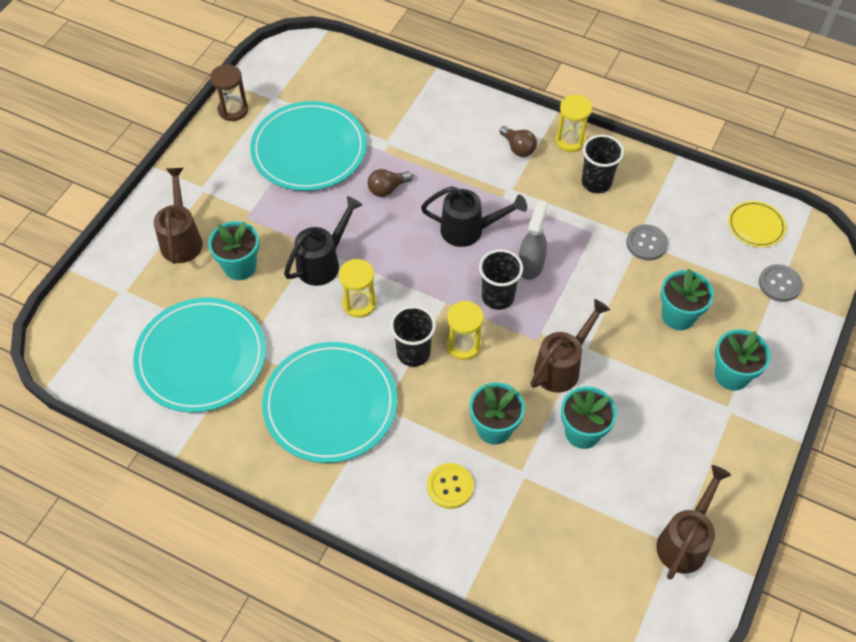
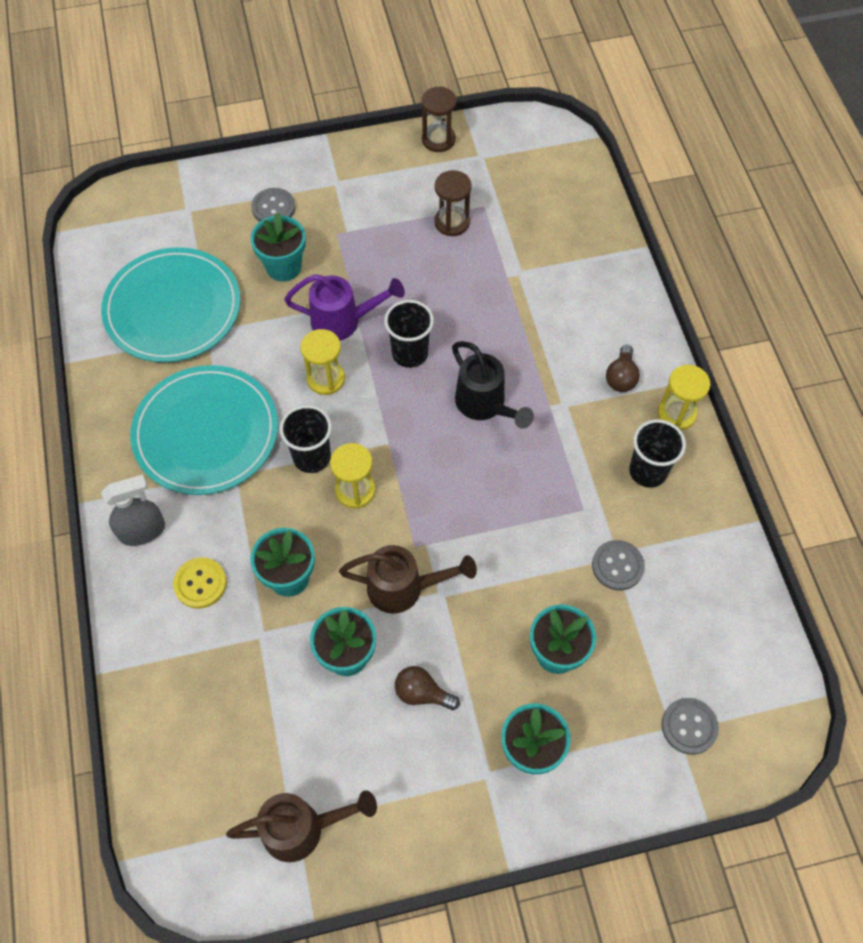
camera: 50 degrees right, 5 degrees up
(182, 239) = (273, 208): brown watering can -> grey button
(309, 149) = (452, 222): turquoise plate -> brown hourglass
(323, 262) = (343, 321): black watering can -> purple watering can
(387, 189) = (468, 310): brown light bulb -> brown light bulb (422, 693)
(498, 297) = (432, 481): black cup -> black cup (410, 353)
(531, 265) = (494, 483): grey spray bottle -> grey spray bottle (142, 531)
(756, 226) = (743, 655): yellow plate -> none

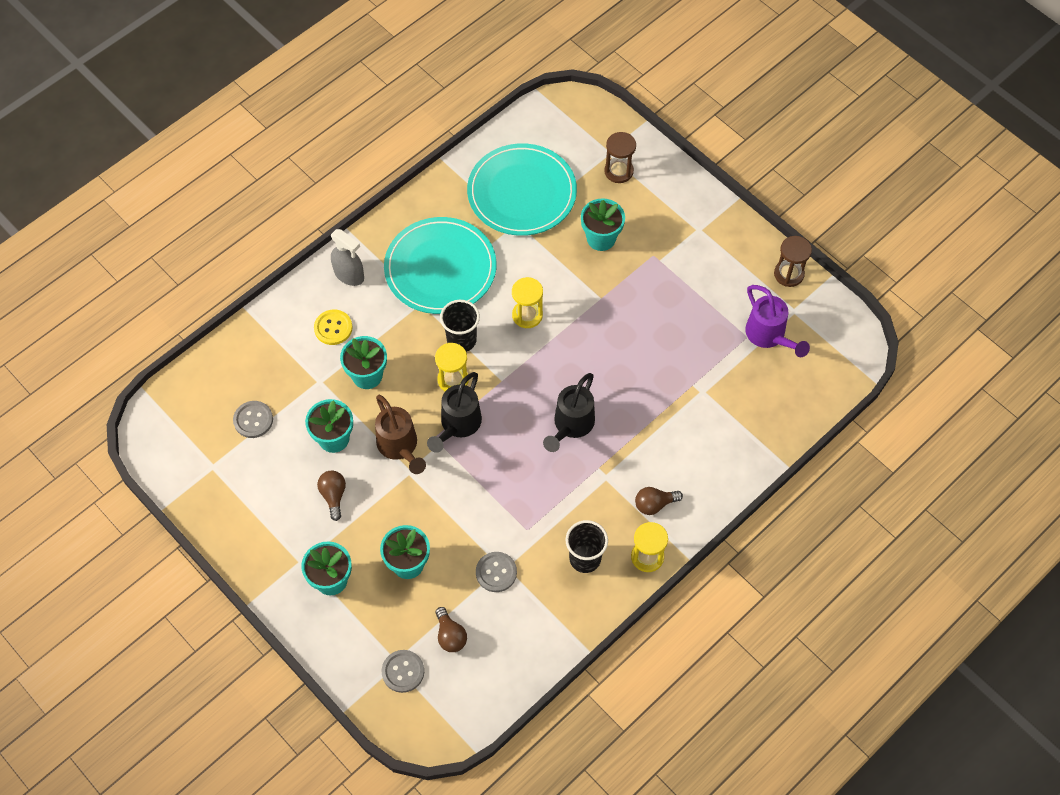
camera: 60 degrees right, 0 degrees up
(273, 208) = (647, 203): grey button -> grey button (253, 420)
(302, 829) = (211, 473): brown watering can -> none
(343, 321) = (581, 300): purple watering can -> purple watering can (769, 336)
(410, 353) = (582, 356): black cup -> none
(415, 514) = (458, 425): none -> black watering can
(452, 222) = (716, 323): brown hourglass -> brown hourglass (618, 171)
(669, 652) = (450, 635): none -> brown light bulb

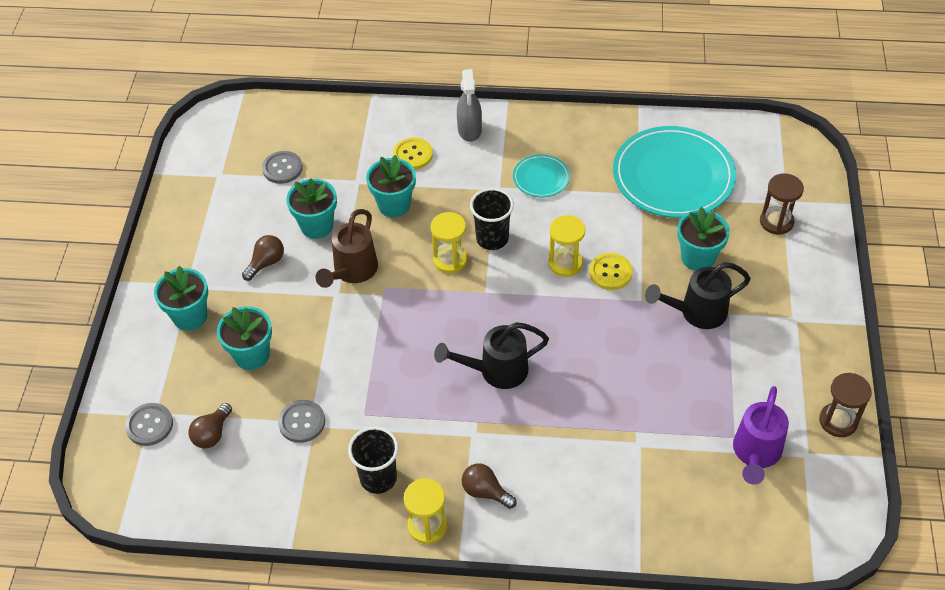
camera: 50 degrees right, 10 degrees down
(440, 268) = (541, 178): turquoise plate -> turquoise plate, size x0.47
(458, 425) = (412, 294): black watering can -> black watering can (696, 312)
(561, 296) = (610, 272): none -> yellow button

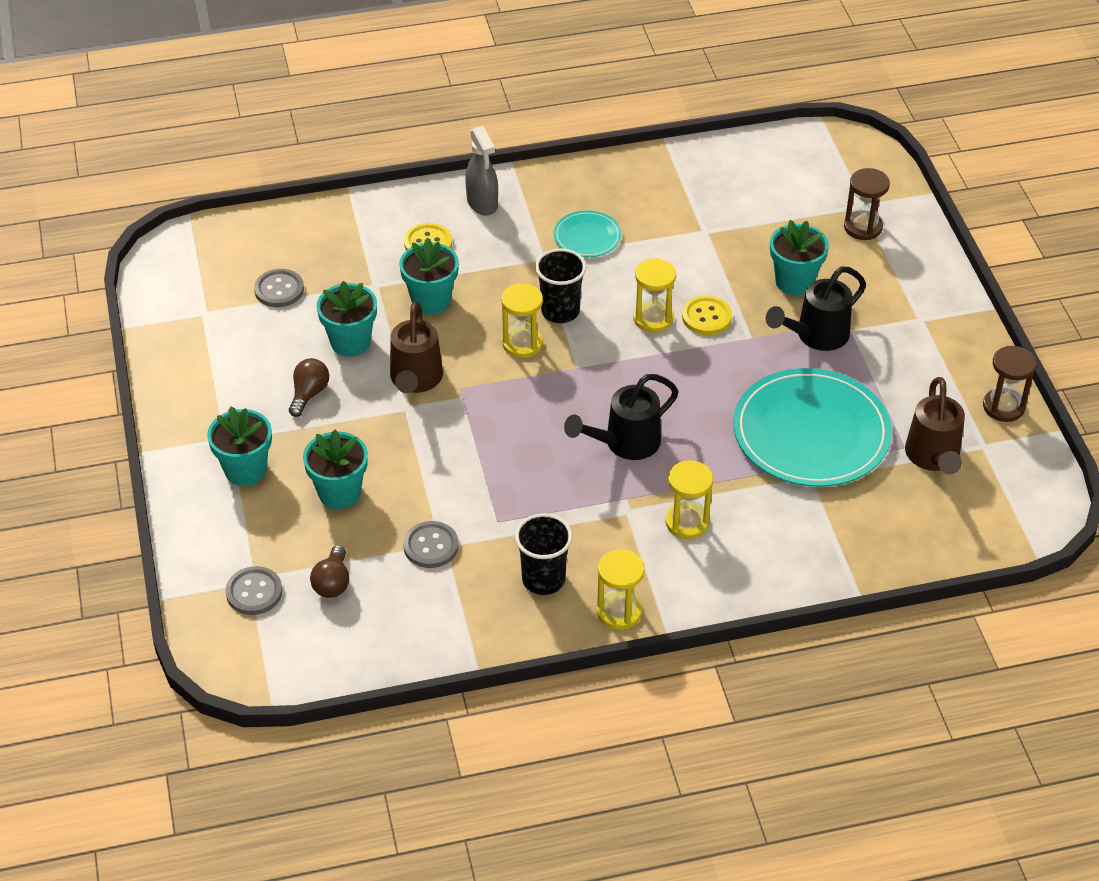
camera: 20 degrees left, 5 degrees down
(485, 492) = (667, 563): brown light bulb -> none
(518, 458) = (687, 522): none -> yellow hourglass
(673, 176) = (733, 204): turquoise plate -> turquoise plate (811, 433)
(755, 454) = (933, 458): purple watering can -> brown watering can

